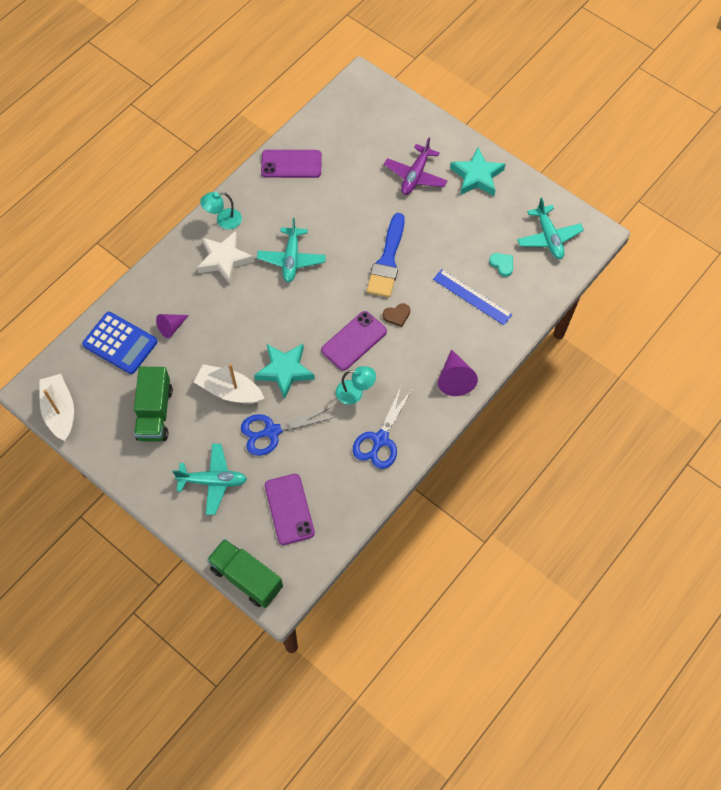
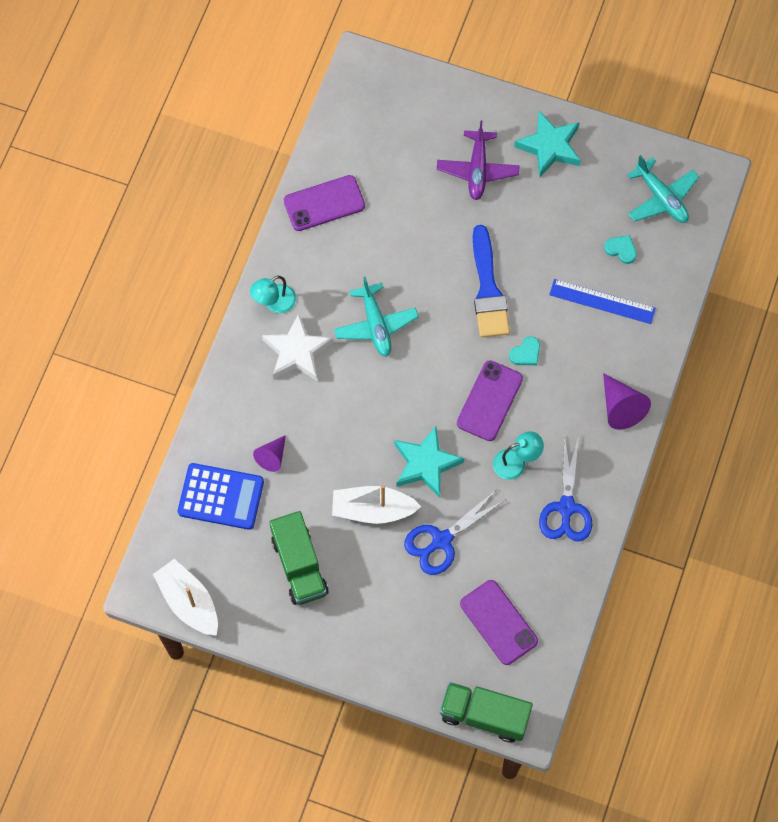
camera: 20 degrees left, 5 degrees up
(213, 481) = (400, 621): turquoise plane -> none
(397, 315) = (526, 353): brown heart -> turquoise heart

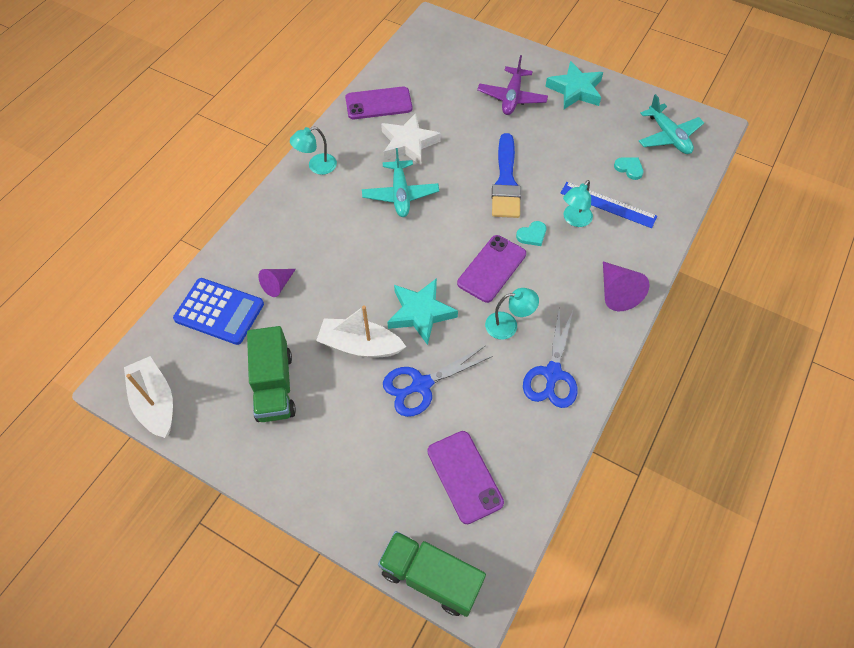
camera: 10 degrees right, 10 degrees down
(297, 352) = (325, 205): white star -> white star (408, 143)
(568, 327) = (574, 220): none -> turquoise lamp

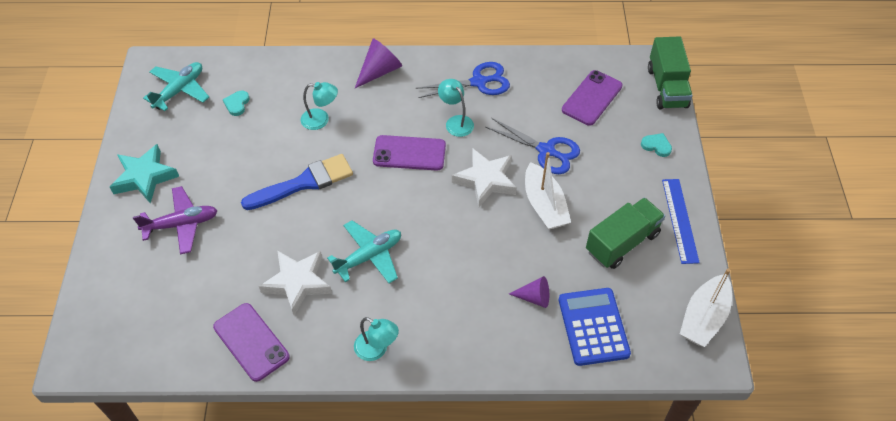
camera: 120 degrees left, 5 degrees down
(420, 313) = (486, 180): turquoise star -> white star
(532, 235) = (355, 141): turquoise heart -> turquoise heart (656, 146)
(608, 204) = (289, 104): blue ruler -> blue ruler (679, 220)

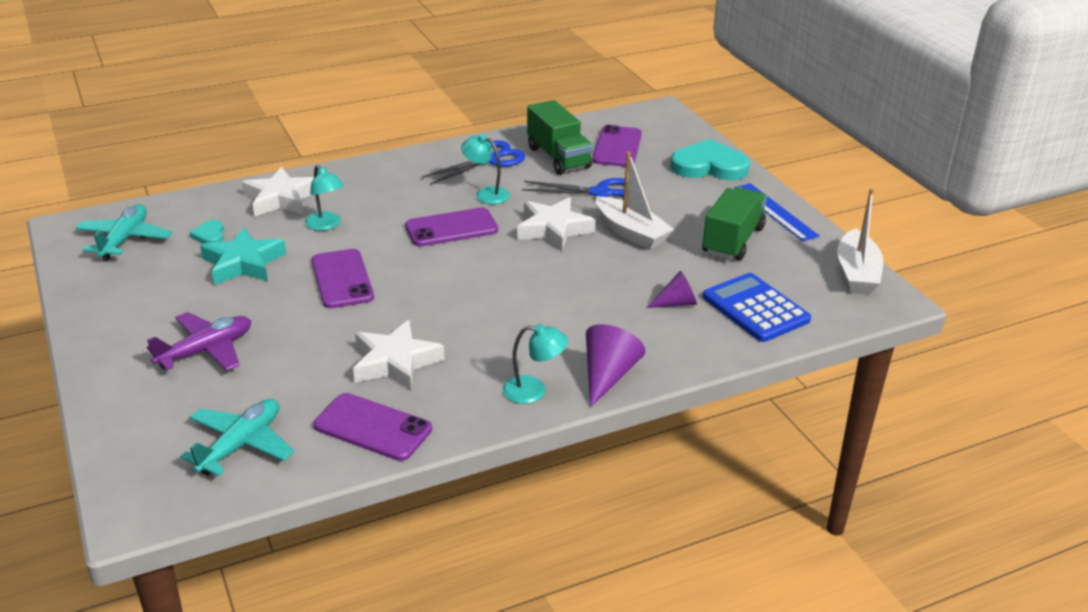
camera: 25 degrees left, 20 degrees down
(144, 177) = (126, 322): turquoise star -> turquoise star (243, 263)
(303, 79) = (281, 199): none -> white star
(303, 183) = (342, 279): blue brush -> purple phone
(321, 120) = (326, 225): turquoise lamp -> turquoise lamp turned 75 degrees clockwise
(369, 256) = (466, 318): turquoise plane -> turquoise plane (241, 445)
(379, 71) = (369, 174): purple cone -> purple cone (608, 376)
(656, 146) = (709, 166): turquoise heart -> turquoise heart, size x2.20
(667, 87) = (685, 125): green truck -> green truck (558, 157)

